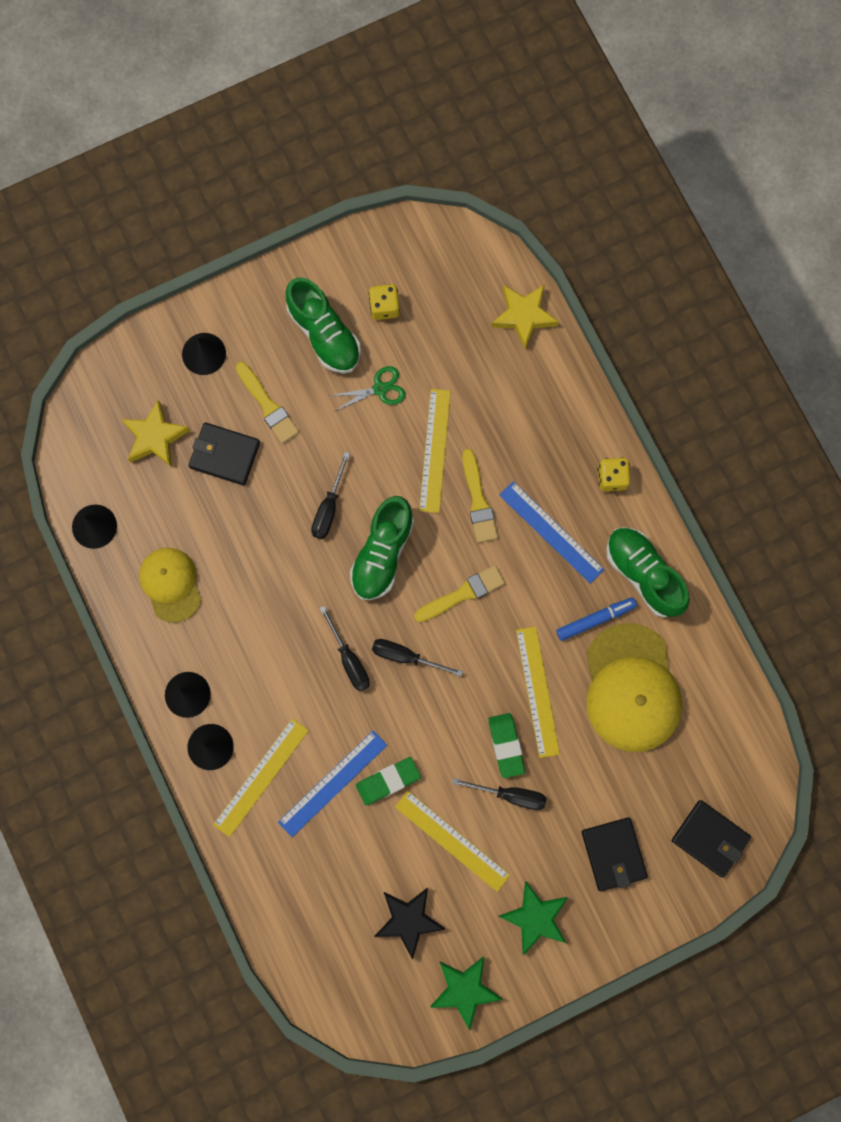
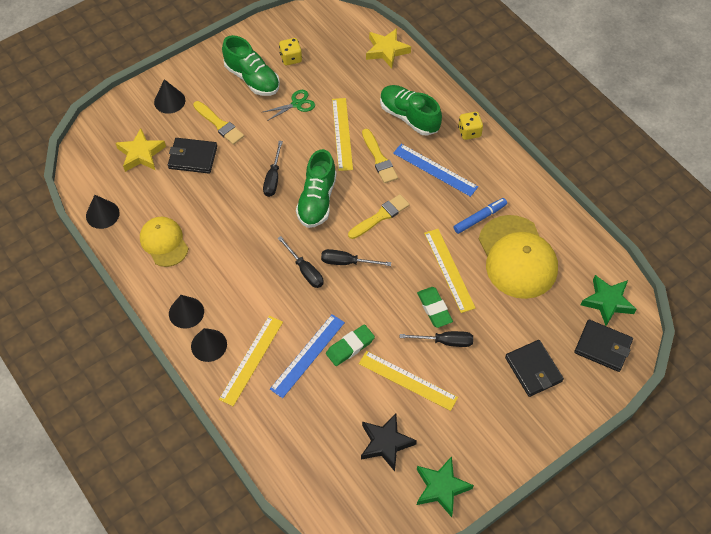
camera: 10 degrees left, 20 degrees down
(535, 917) = (485, 425): green star -> green star (607, 302)
(643, 574) = (506, 185): green shoe -> green shoe (409, 117)

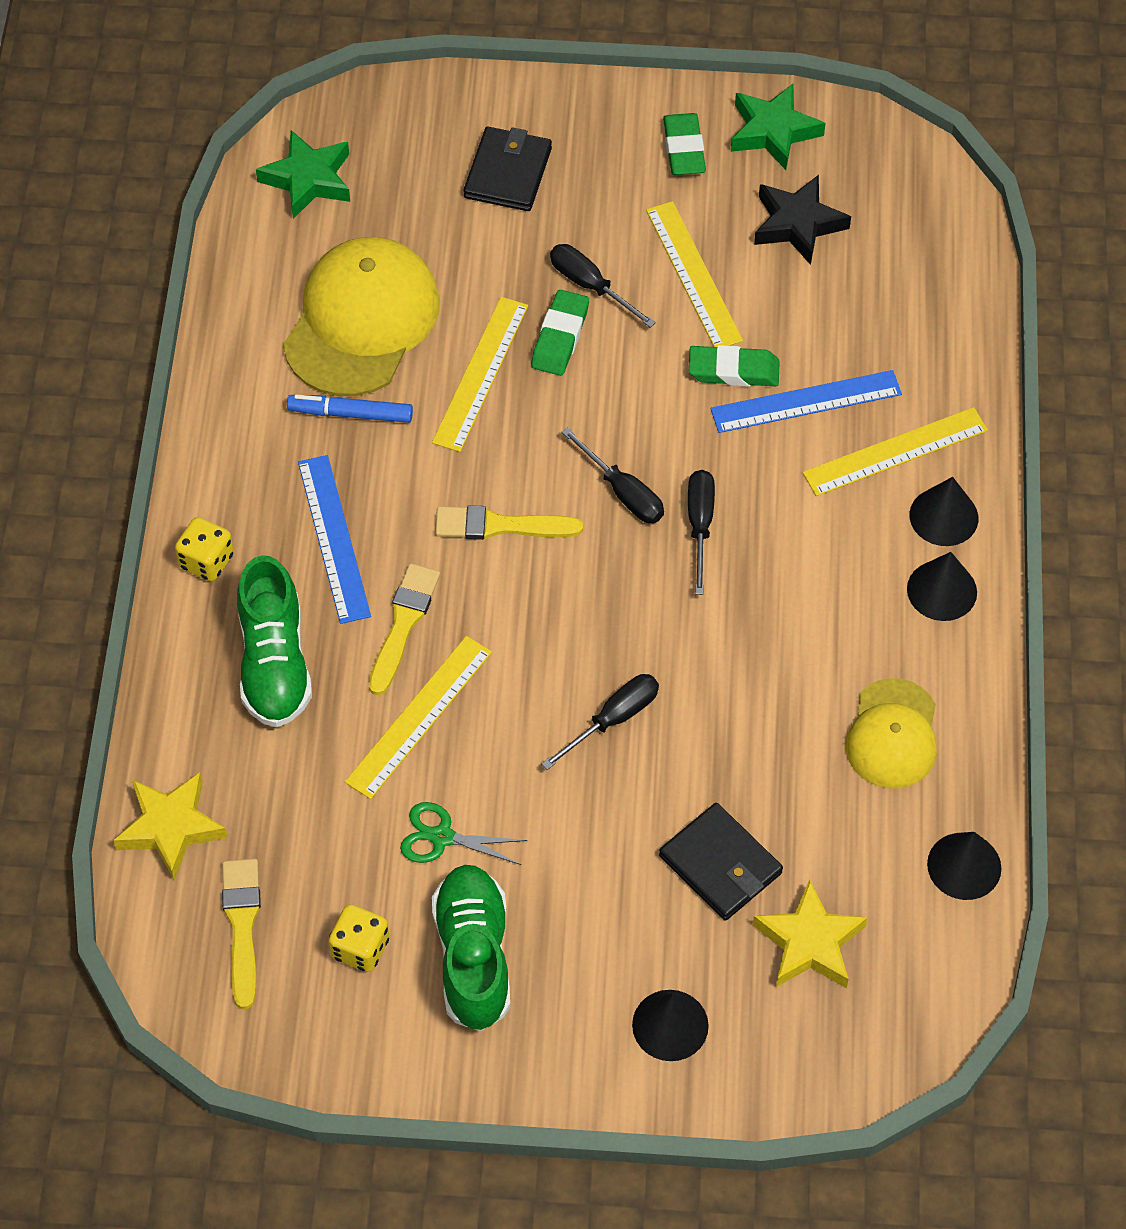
camera: 140 degrees left, 0 degrees up
(219, 124) = (617, 899): yellow brush -> yellow brush (242, 925)
(317, 200) = (576, 626): green shoe -> none
(472, 444) = (684, 149): none -> green eraser
(602, 347) = (384, 135): black wallet -> none

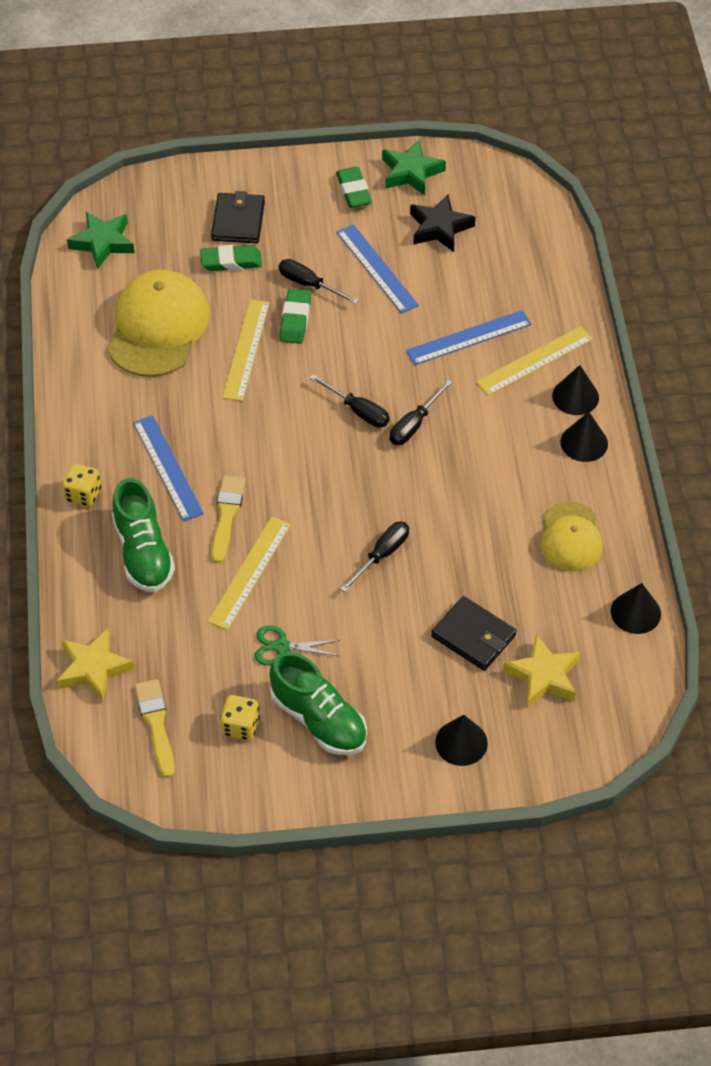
camera: 10 degrees left, 5 degrees down
(350, 414) = (162, 387): blue marker -> none
(473, 956) = (319, 719): green shoe -> green shoe turned 150 degrees clockwise
(500, 526) = (279, 444): yellow brush -> none
(693, 275) = (377, 268): yellow ruler -> blue ruler
(700, 525) = (414, 424): black screwdriver -> black screwdriver turned 135 degrees counterclockwise
(733, 371) = (416, 325): green eraser -> green eraser (231, 261)

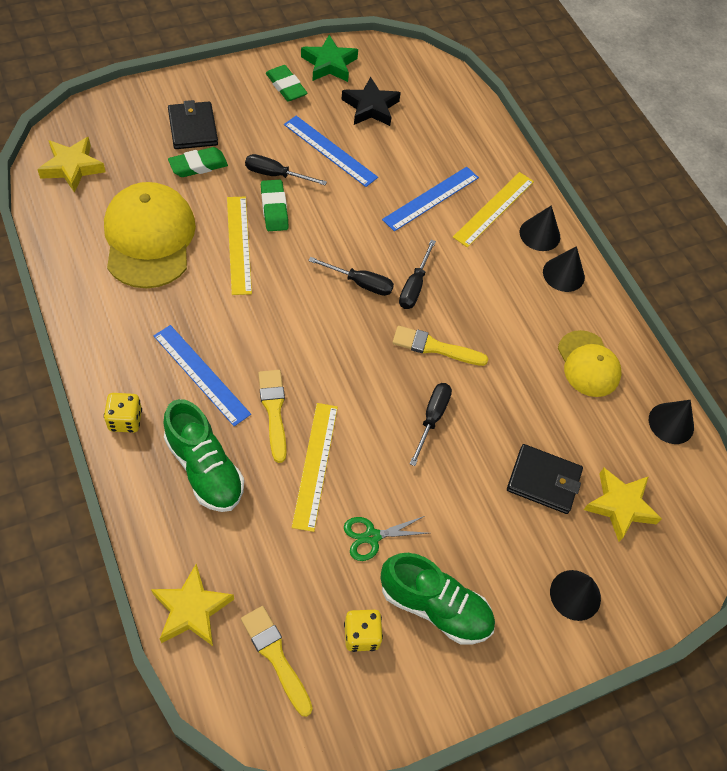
camera: 25 degrees left, 5 degrees up
(103, 242) = (72, 167): green star -> yellow star
(412, 488) = (434, 347): none -> yellow brush

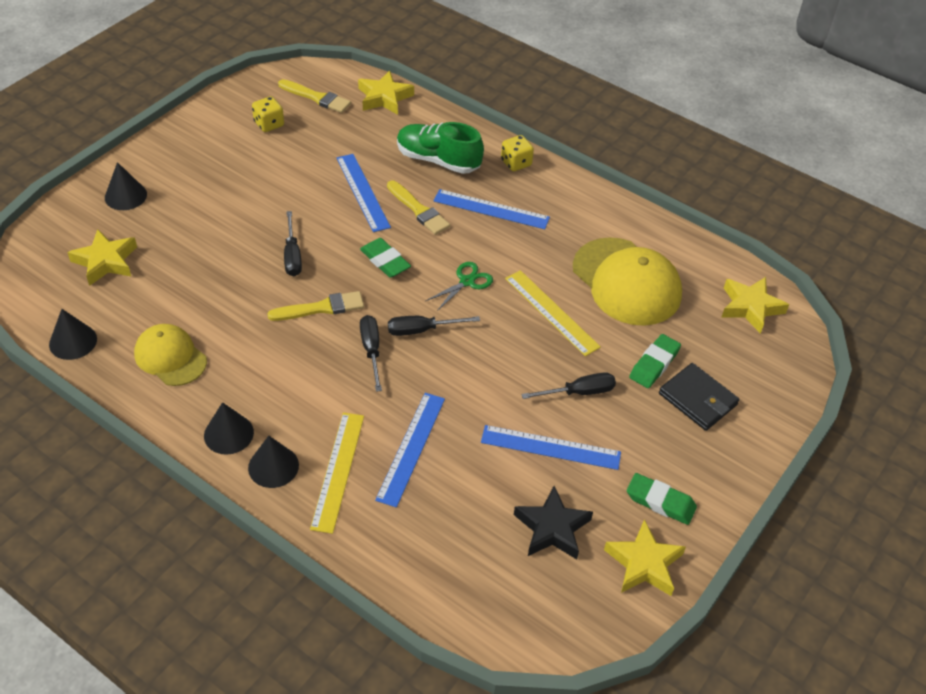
camera: 155 degrees right, 10 degrees down
(274, 208) = (551, 359): green eraser -> green eraser (385, 261)
(315, 465) = (363, 192): yellow ruler -> blue ruler
(329, 64) = (644, 563): green star -> yellow star
(372, 536) = (293, 171): green scissors -> green scissors (467, 281)
(435, 607) = (227, 153): green shoe -> none
(543, 481) = (178, 252): black wallet -> none

